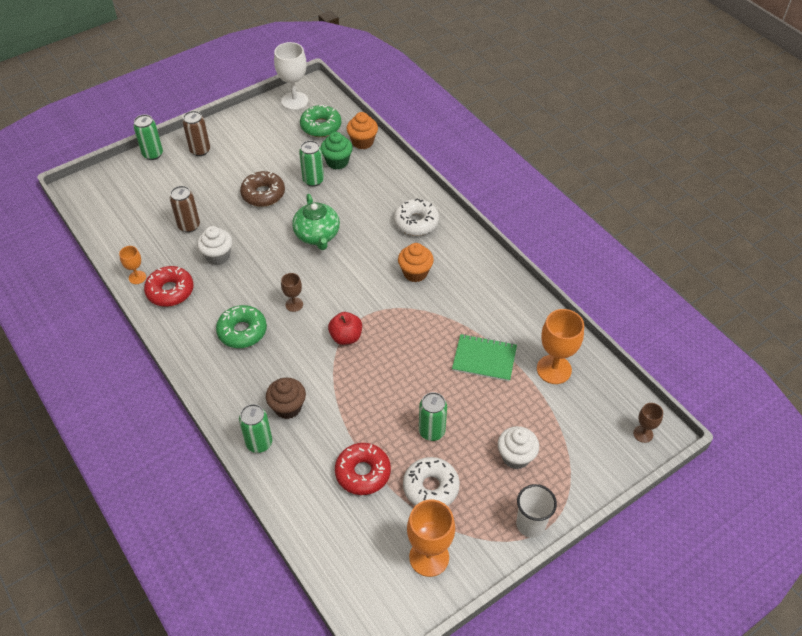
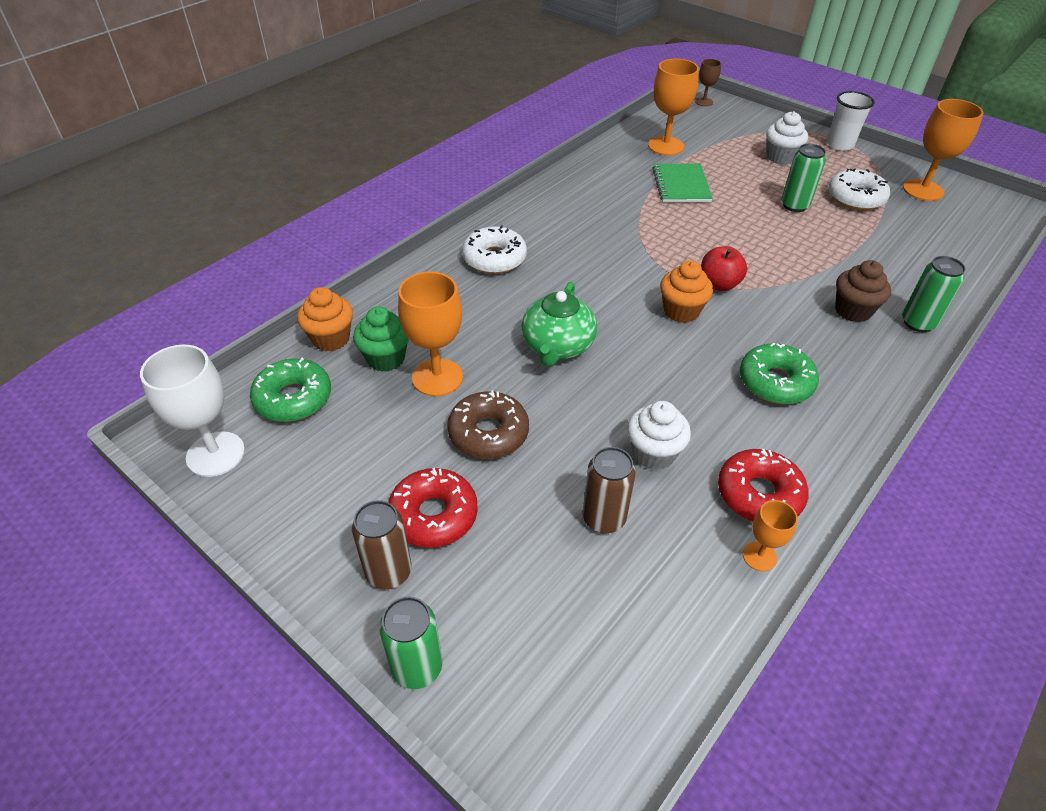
camera: 105 degrees left, 5 degrees down
(294, 304) = (697, 341): brown goblet -> none
(313, 180) = (437, 377): green can -> orange goblet
(317, 235) = (557, 346): green teapot -> green teapot turned 135 degrees clockwise
(363, 473) = (880, 240): red donut -> red donut (433, 515)
(415, 273) = (584, 246): orange cupcake -> orange cupcake (681, 311)

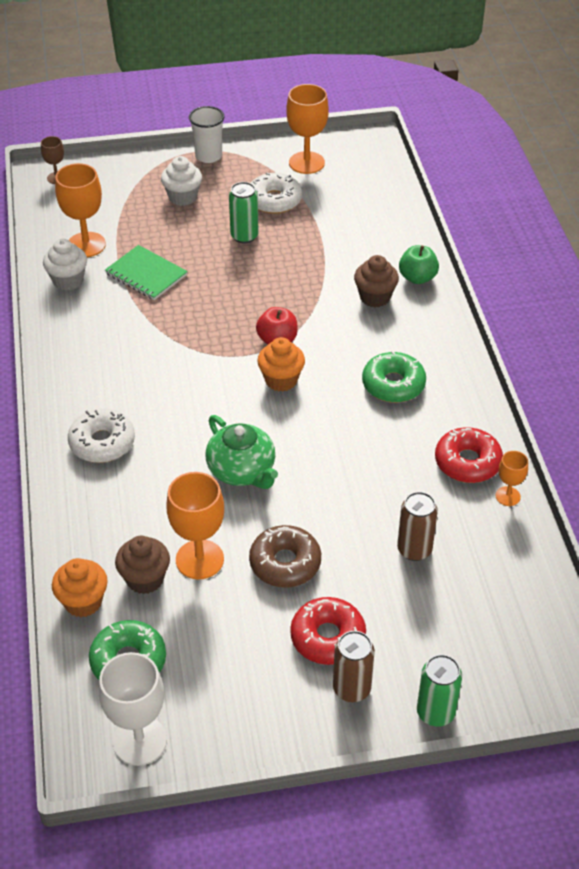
camera: 50 degrees left, 0 degrees up
(386, 358) = (145, 579): green cupcake -> brown cupcake
(653, 453) = (389, 488): white cupcake -> white cupcake (68, 280)
(918, 323) = (417, 278): green can -> green apple

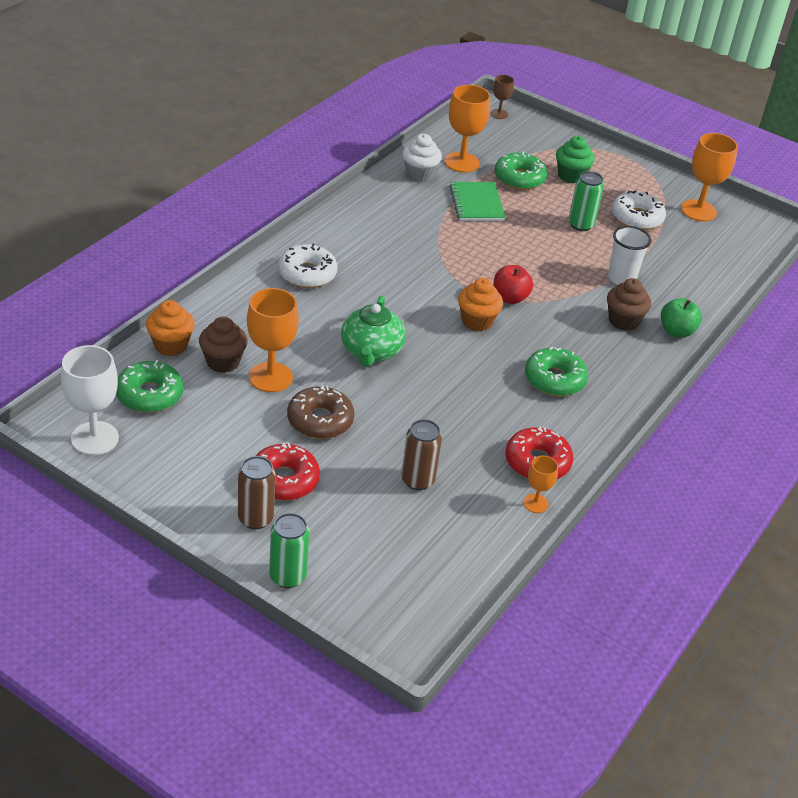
camera: 40 degrees right, 5 degrees down
(148, 227) = (519, 178): none -> green donut
(183, 197) = (571, 176): white cupcake -> green cupcake
(208, 156) = (627, 163): white cup -> white cup (621, 278)

